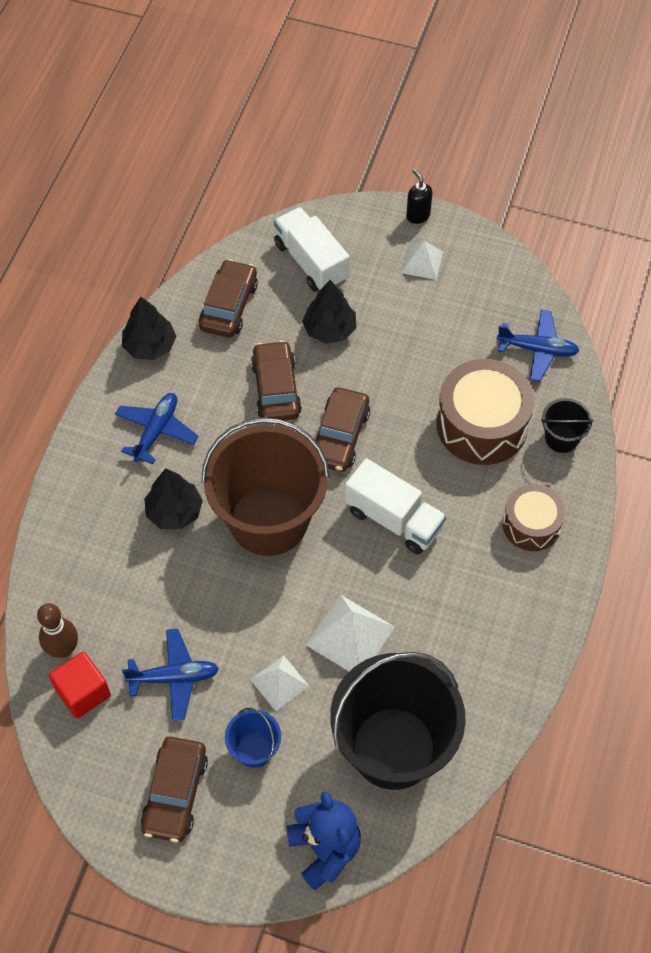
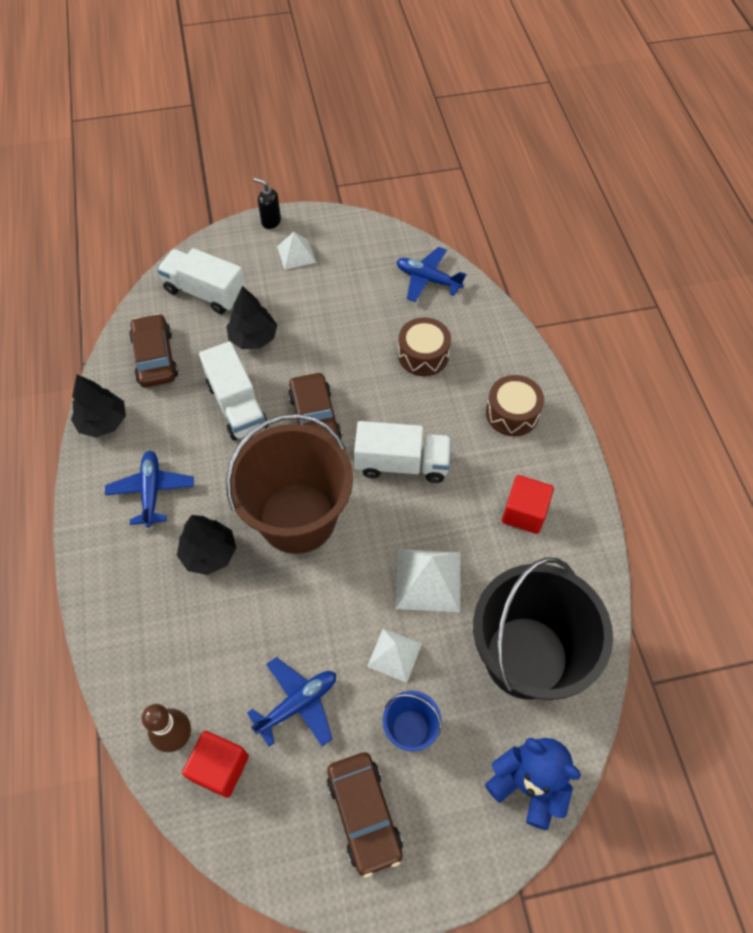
camera: 30 degrees left, 0 degrees up
(276, 388) = (237, 405): brown car -> white truck
(478, 623) = (524, 513): none -> red cube
(482, 425) = (423, 355): brown drum -> brown drum, size x0.61
(537, 349) = (428, 279): blue plane -> blue plane turned 135 degrees counterclockwise
(561, 438) = (490, 336): black bucket -> none

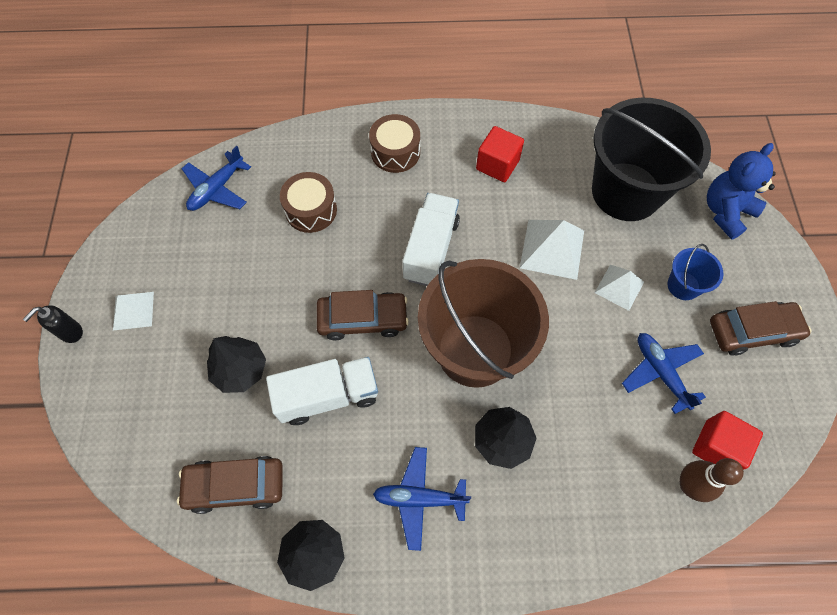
camera: 80 degrees left, 5 degrees up
(205, 293) = (155, 419): white truck -> none

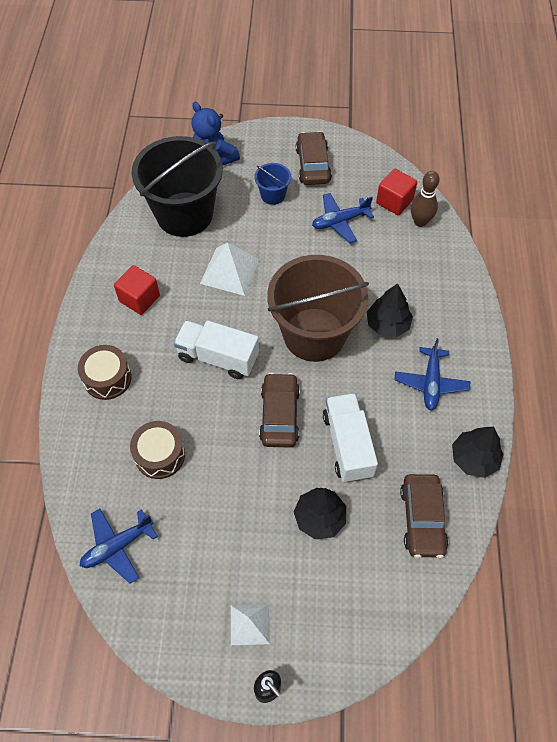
camera: 85 degrees left, 5 degrees down
(217, 189) = (117, 546): blue plane -> blue plane turned 105 degrees clockwise
(619, 287) = (269, 233): white pyramid -> none

